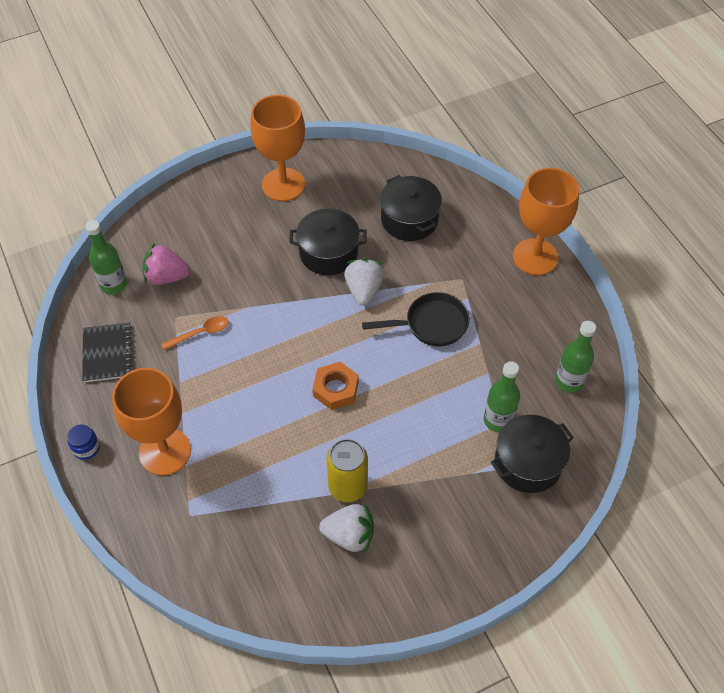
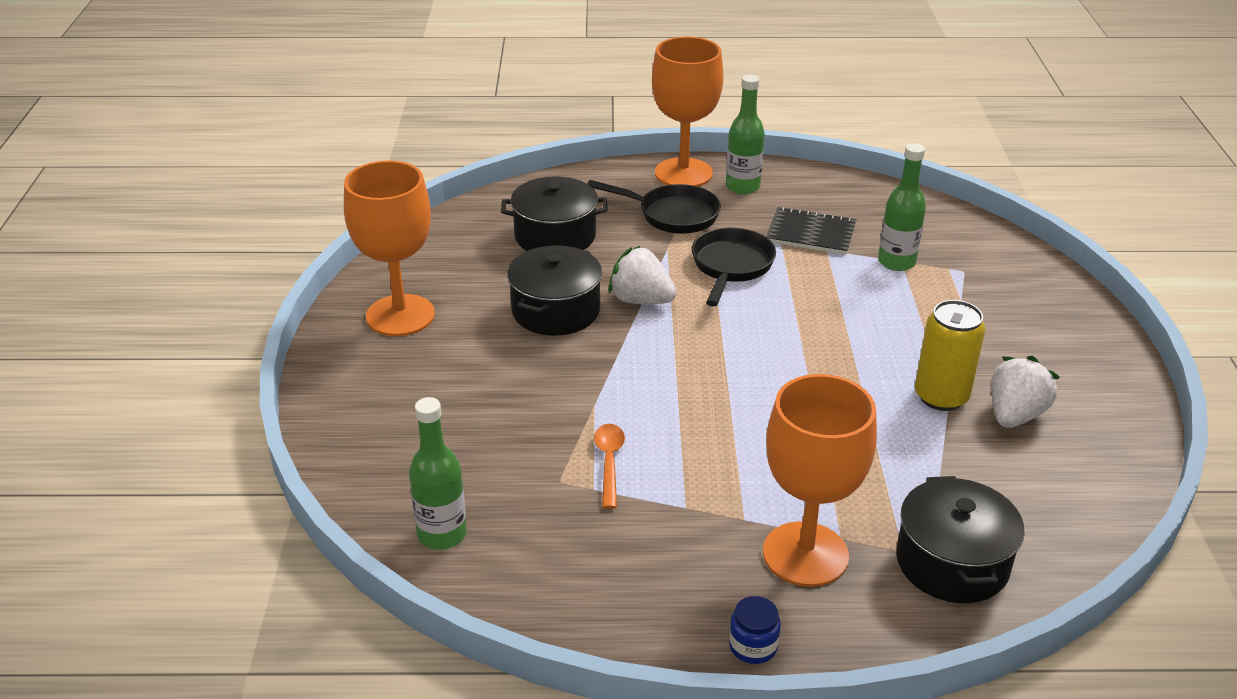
camera: 65 degrees left, 20 degrees down
(107, 353) = (578, 575): black notebook -> black notebook (811, 233)
(166, 277) = (474, 471): pink strawberry -> none
(335, 389) = (784, 365): orange nut -> none
(475, 270) = (672, 215): none -> black pan
(528, 463) = (963, 260): black pot -> black pot (952, 562)
(569, 381) = (868, 204): green bottle -> green bottle (742, 187)

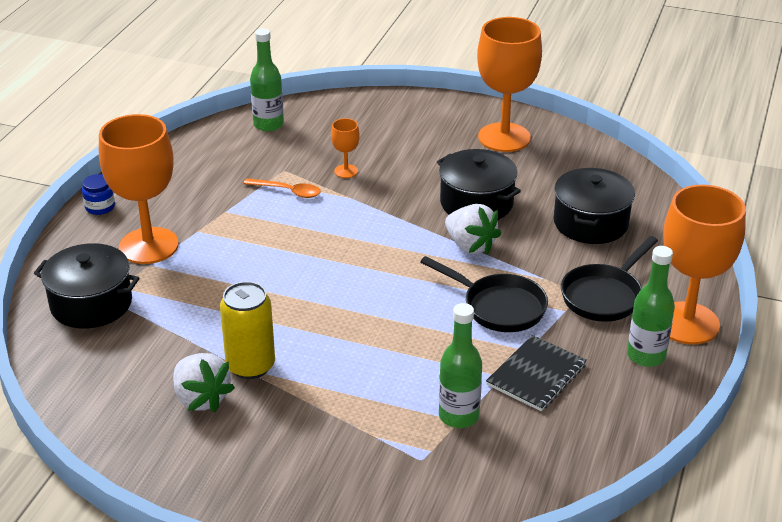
camera: 110 degrees right, 0 degrees up
(536, 424) = (346, 171): none -> orange goblet
(641, 300) = (470, 246): white strawberry -> white strawberry turned 90 degrees clockwise

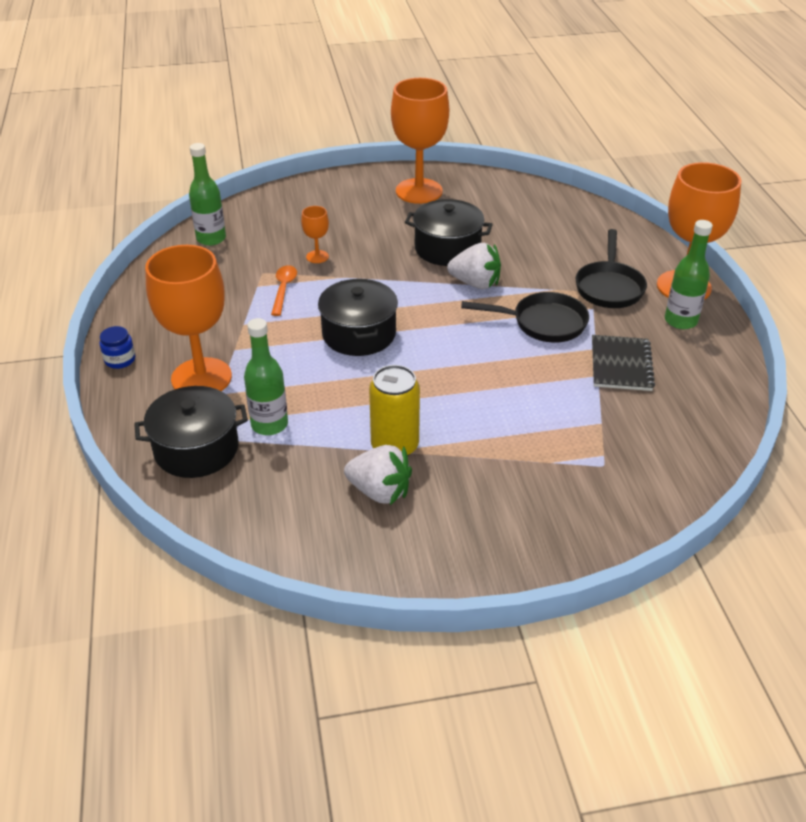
camera: 30 degrees left, 5 degrees up
(288, 191) = (283, 289): orange spoon -> orange spoon turned 75 degrees counterclockwise
(458, 416) = (597, 419): green bottle -> green bottle (269, 424)
(590, 223) = (546, 236): black pot -> black pot (359, 334)

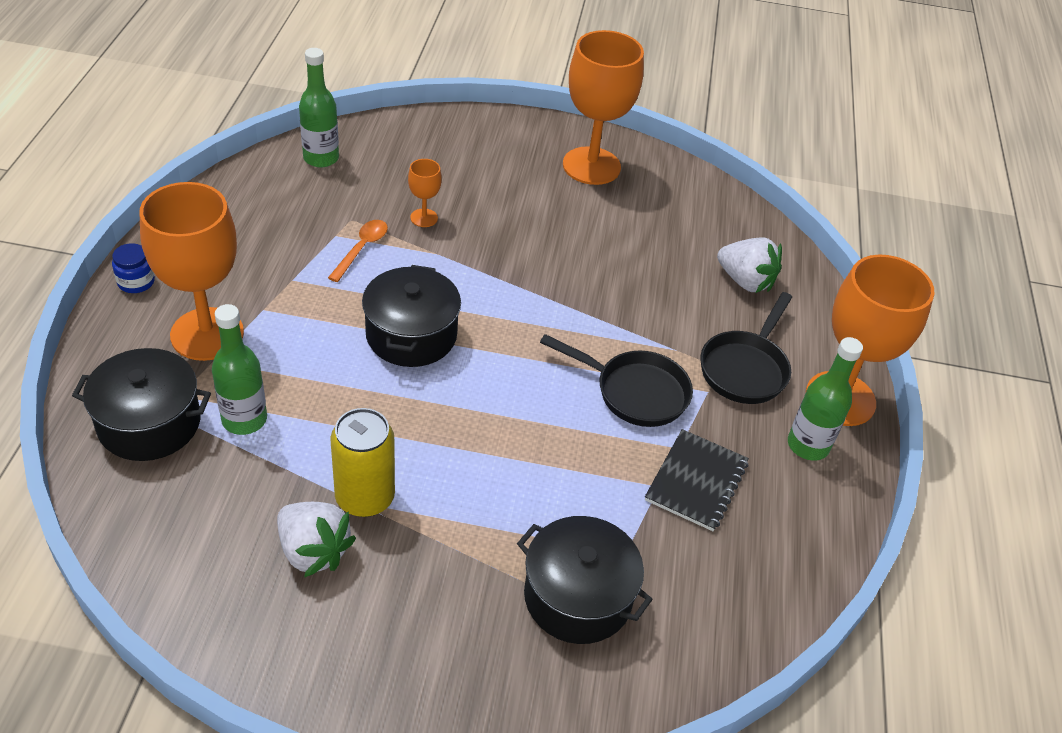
camera: 15 degrees right, 5 degrees up
(447, 248) = (580, 253): black pot -> black pot (577, 596)
(475, 283) = (585, 311): white strawberry -> white strawberry (745, 281)

